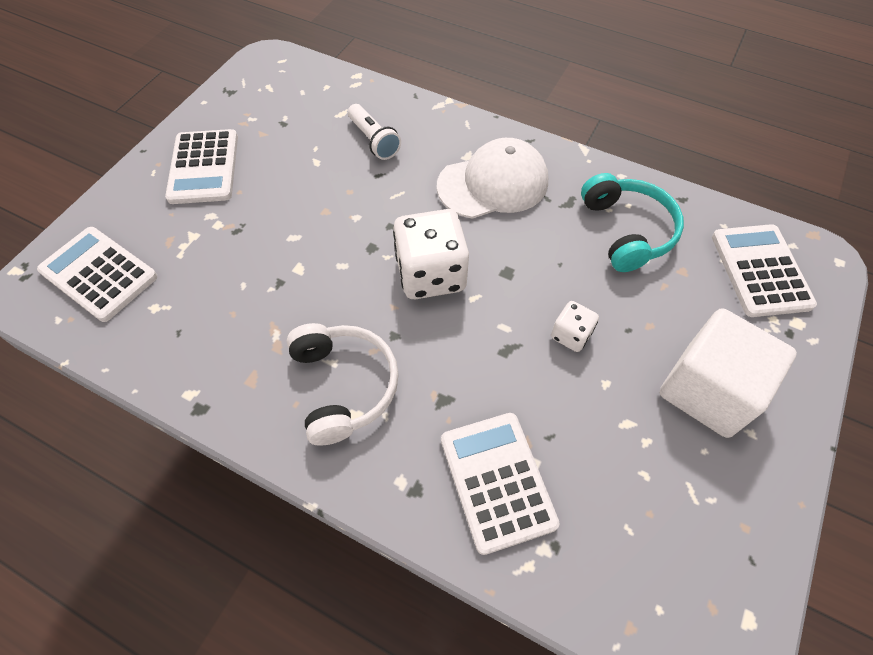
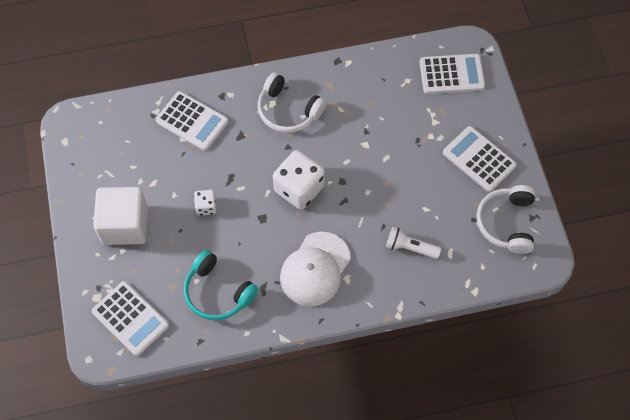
camera: 140 degrees right, 5 degrees up
(258, 102) = (506, 223): none -> white headphones

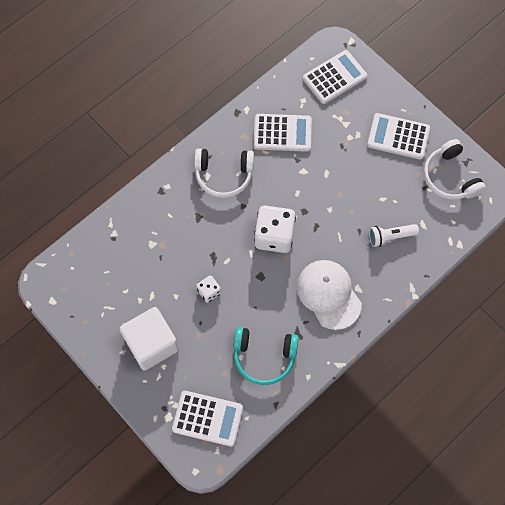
camera: 30 degrees left, 5 degrees up
(192, 121) = (150, 226): white calculator -> white calculator (282, 133)
(315, 269) = (328, 294): white cap -> white cap turned 150 degrees clockwise

